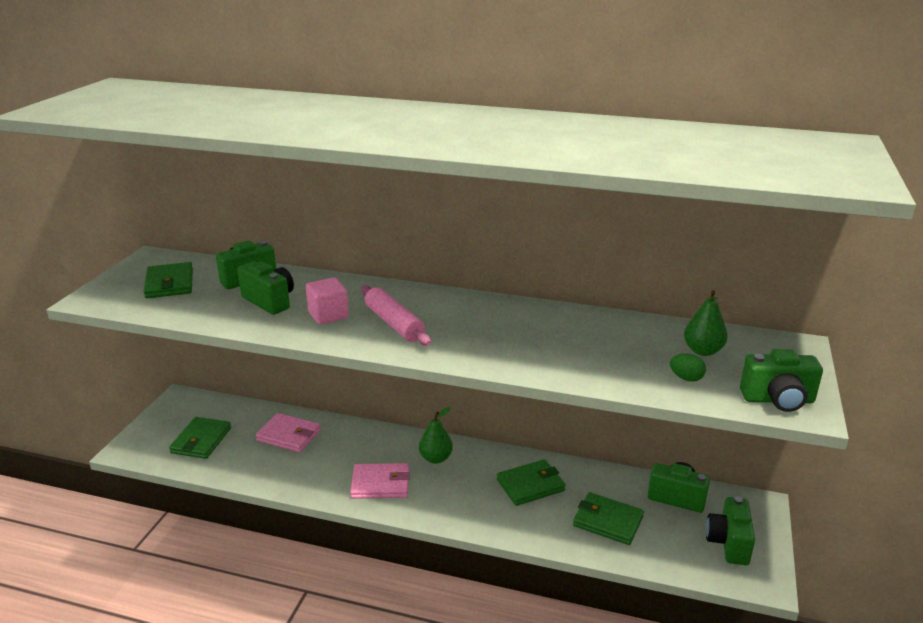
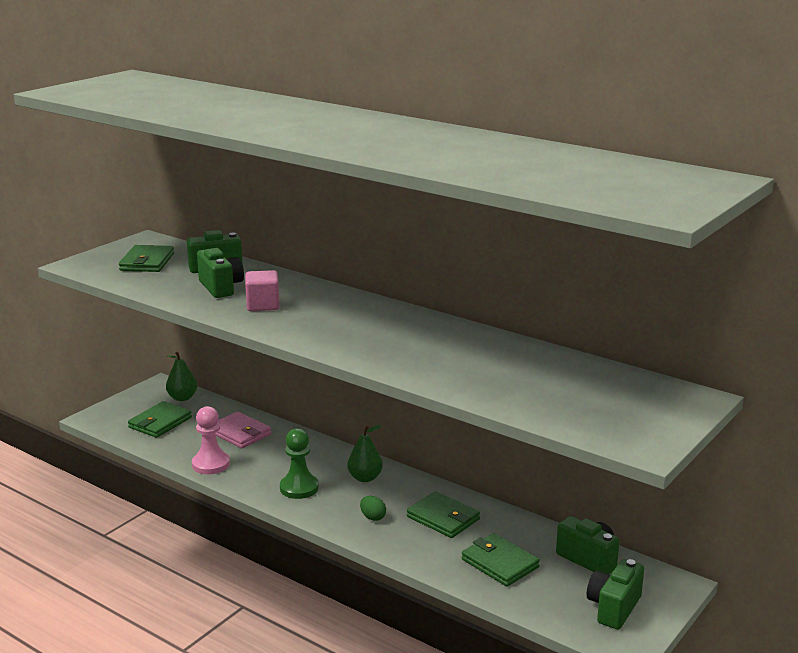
camera: 20 degrees right, 5 degrees down
(279, 477) = (211, 464): none -> pink pawn
(380, 484) = (299, 488): pink wallet -> green pawn
(394, 323) = (315, 320): pink rolling pin -> none
(530, 485) = (443, 518): green wallet -> green wallet turned 45 degrees clockwise
(686, 378) = (551, 404): green egg -> green egg (373, 517)
(702, 351) = (592, 386): green pear -> green pear (182, 398)
(778, 400) = (625, 436): green camera -> none

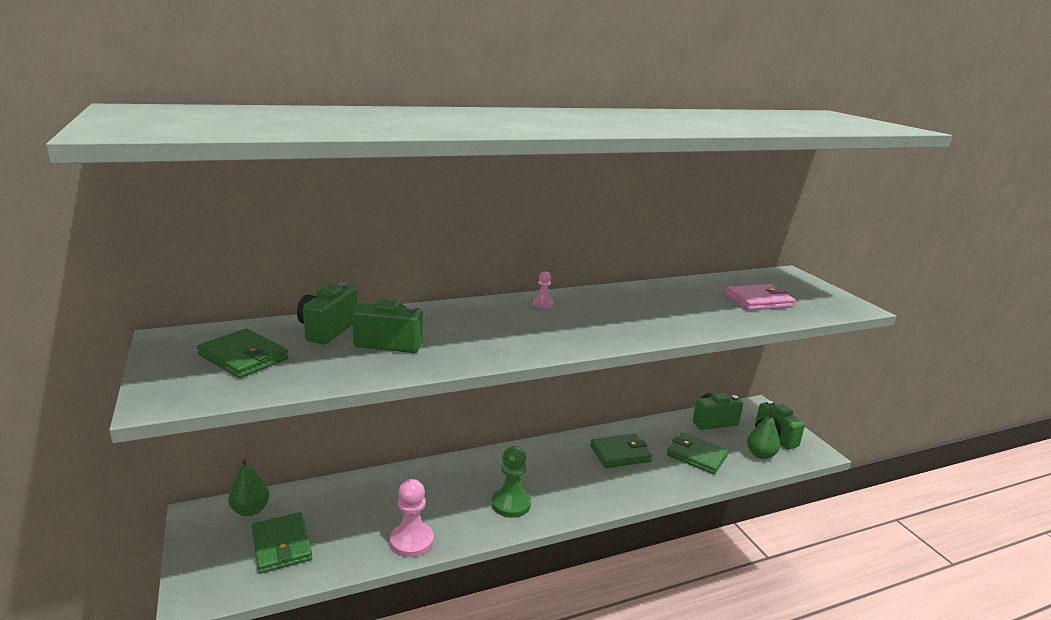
camera: 60 degrees left, 0 degrees up
(239, 433) = (374, 500): pink wallet -> pink wallet (758, 301)
(263, 305) = (467, 339): pink cube -> none
(365, 478) = (529, 464): green pear -> green pear (760, 454)
(373, 517) = (592, 484): green egg -> none
(374, 310) = (543, 304): none -> pink pawn
(500, 563) = (696, 456): green wallet -> green wallet turned 45 degrees clockwise

